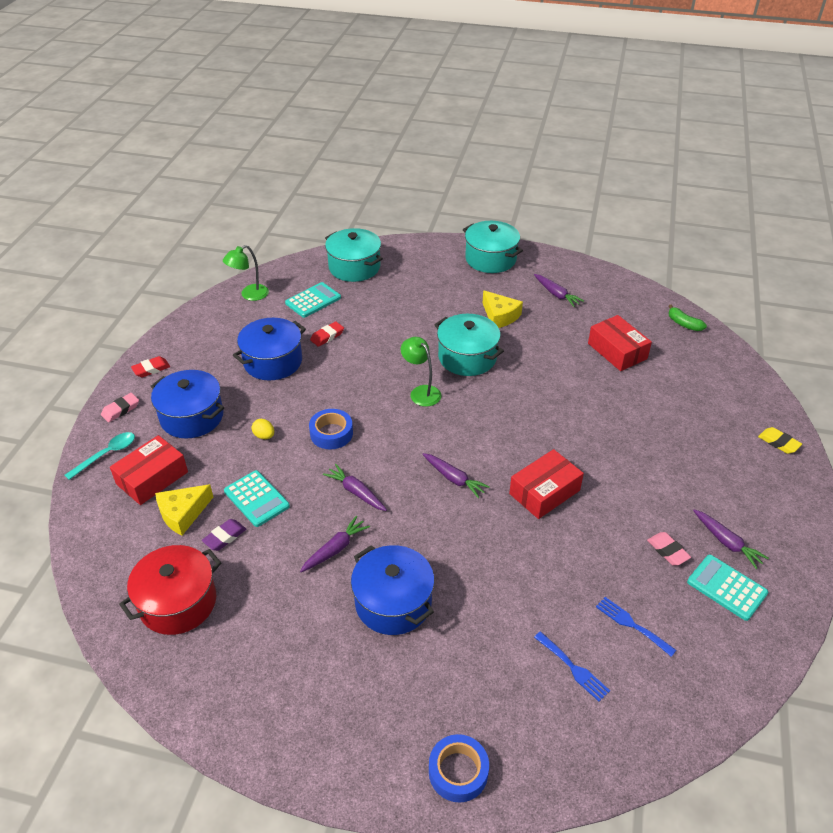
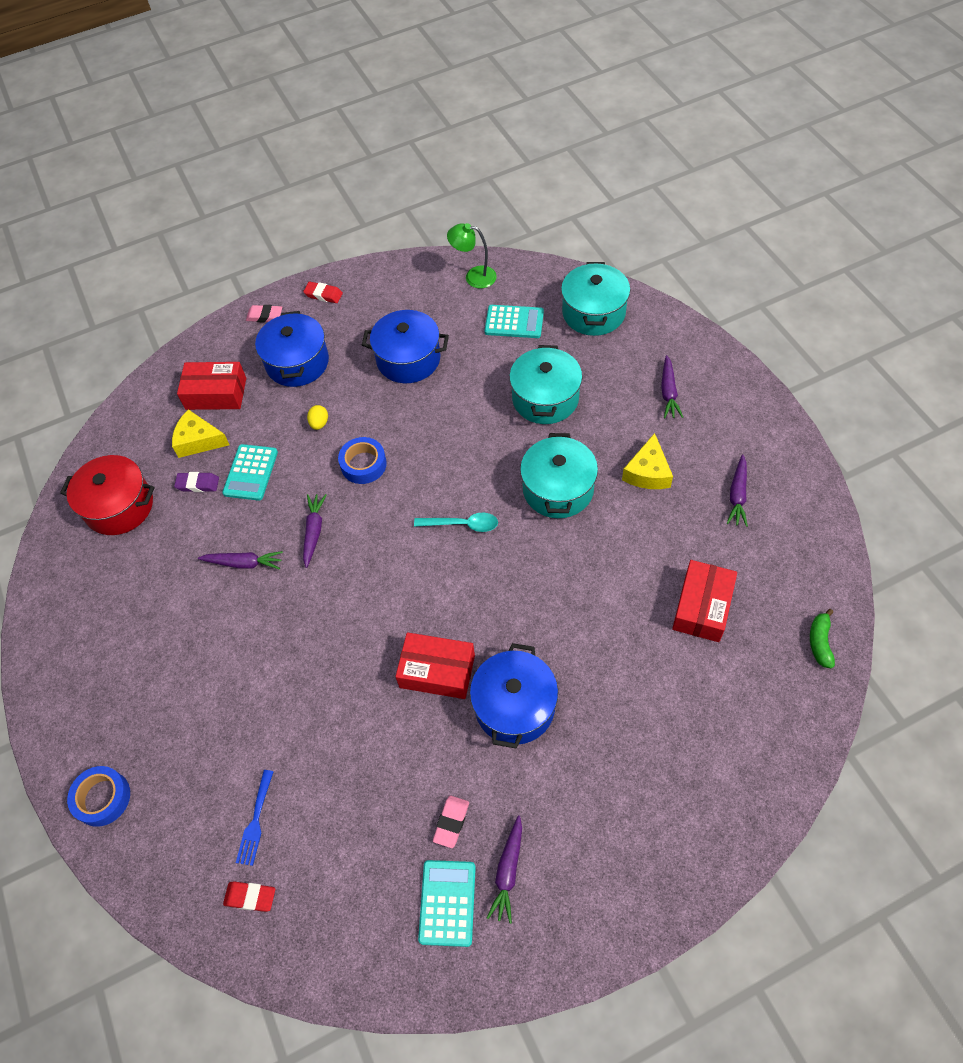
camera: 55 degrees right, 15 degrees up
(106, 454) = (214, 348): turquoise spoon -> turquoise spoon (462, 524)
(327, 336) = (478, 369): red eraser -> red eraser (250, 897)
(393, 602) = (222, 642): blue pot -> blue pot (514, 706)
(421, 392) = (475, 488): green lamp -> none
(454, 479) = (391, 590): purple carrot -> purple carrot (668, 392)
(490, 259) = (731, 402): turquoise pot -> turquoise pot (545, 398)
(632, 624) = (337, 841): blue fork -> none
(778, 443) = (708, 848): yellow eraser -> none

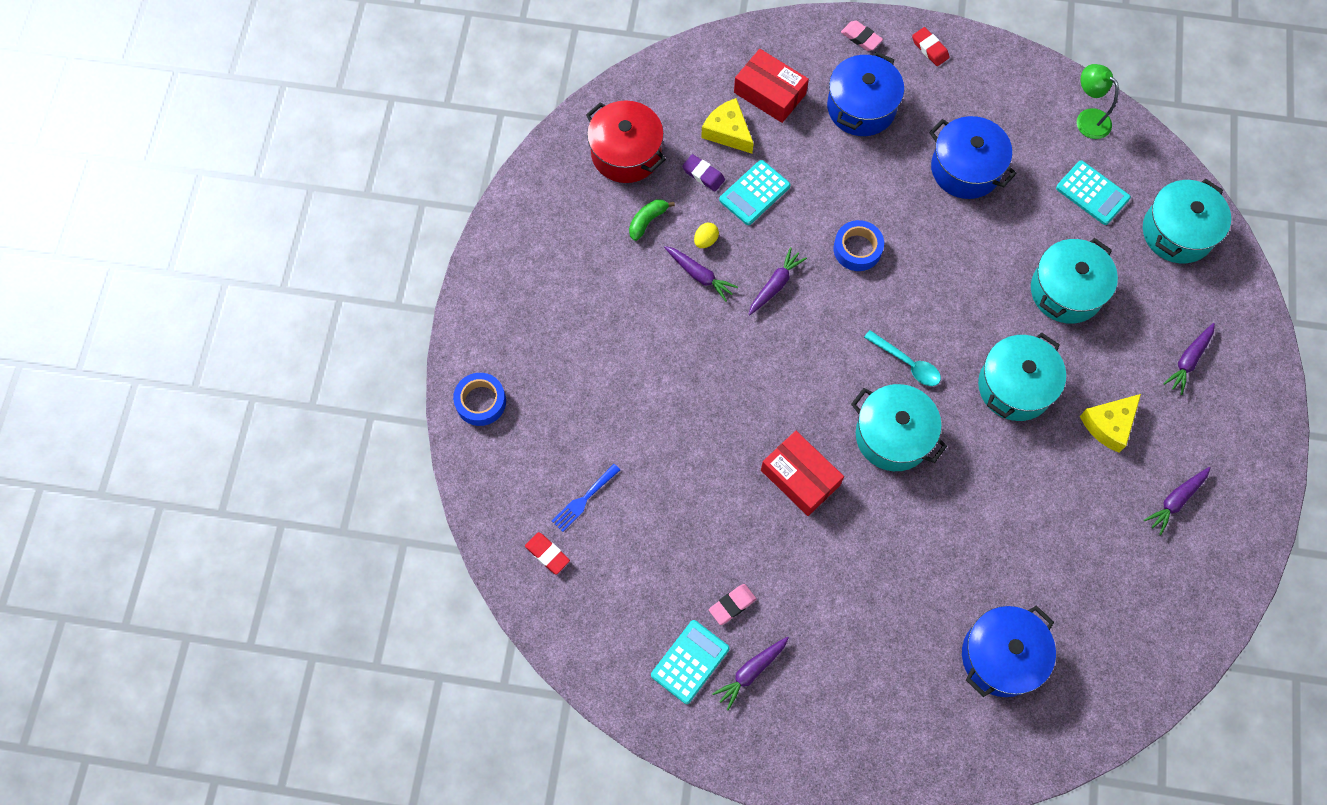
camera: 30 degrees right, 10 degrees up
(319, 423) = (843, 183): yellow egg -> yellow egg (705, 240)
(490, 587) = (893, 436): none -> turquoise pot
(514, 706) = (844, 549): blue pot -> blue pot (1001, 656)
(702, 607) = (1064, 577): red box -> none
(820, 642) = (1144, 676): green banana -> green banana (647, 221)

